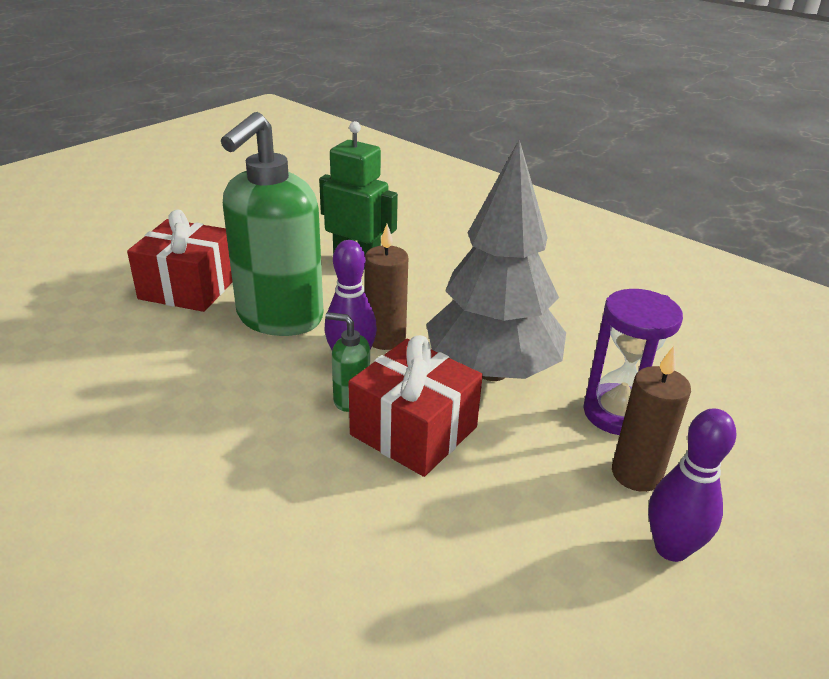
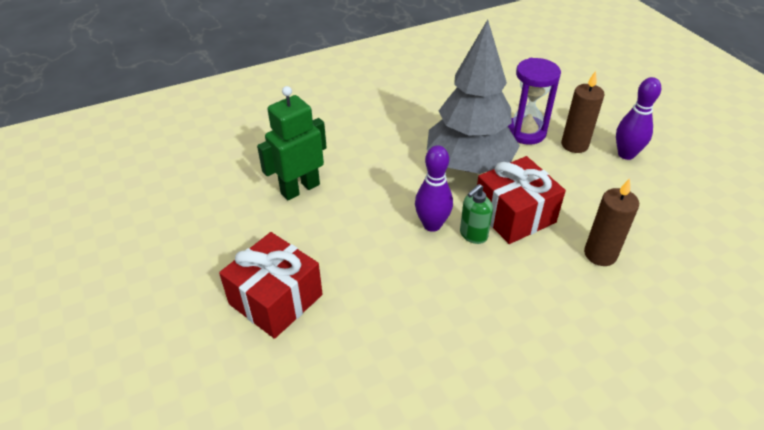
camera: 65 degrees left, 10 degrees up
(279, 318) = (356, 250): green soap dispenser -> none
(385, 339) = (412, 201): brown candle -> brown candle (600, 254)

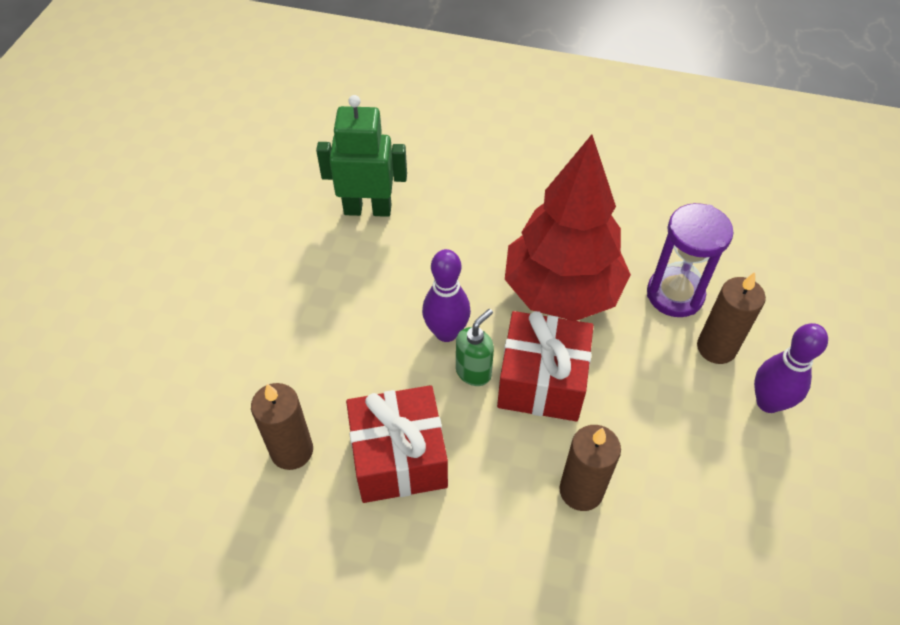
camera: 40 degrees right, 10 degrees up
(276, 299) = (236, 307): red gift -> red gift (399, 457)
(420, 356) = (292, 451): none -> brown candle
(469, 165) = (562, 292): grey tree -> red tree
(473, 235) = (473, 372): green soap dispenser -> green soap dispenser turned 135 degrees clockwise

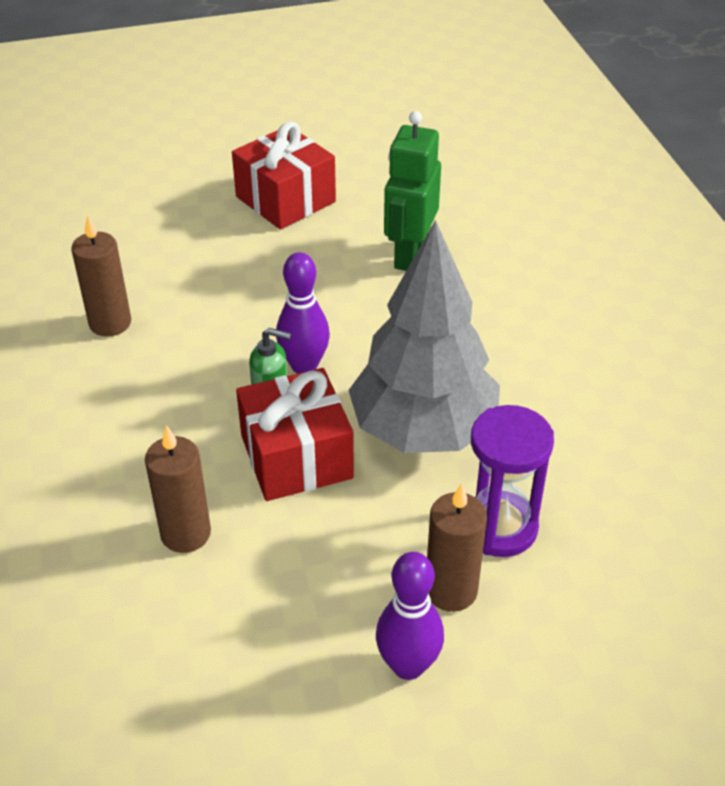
camera: 60 degrees right, 10 degrees down
(367, 209) = (409, 255): green robot -> green robot turned 135 degrees counterclockwise
(399, 457) = (144, 390): red gift -> red gift (285, 199)
(562, 292) = (423, 430): red tree -> grey tree

